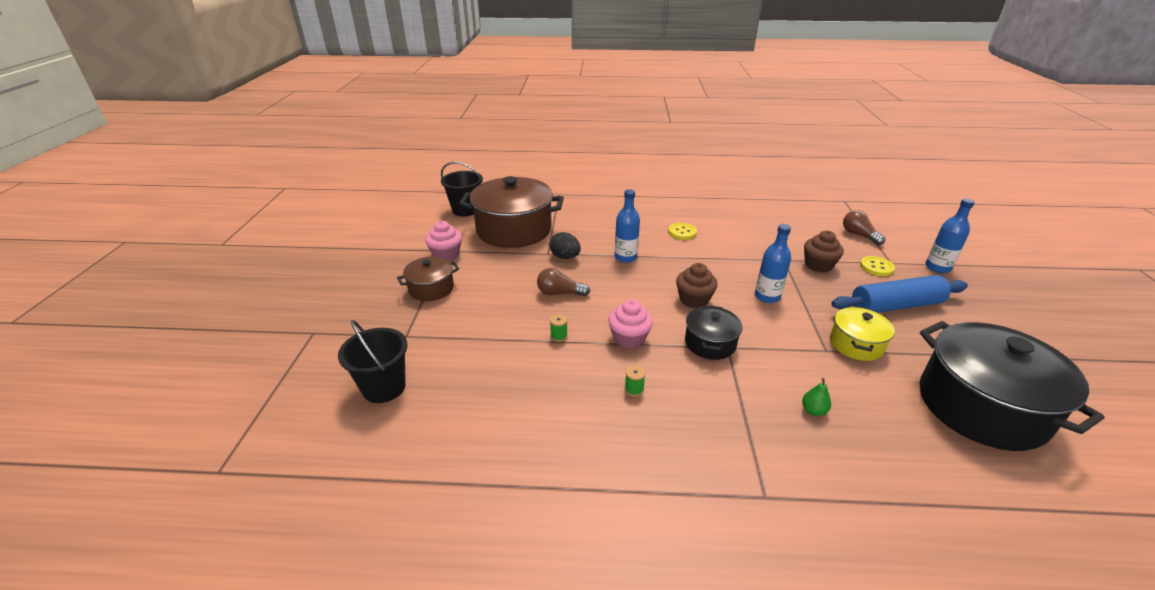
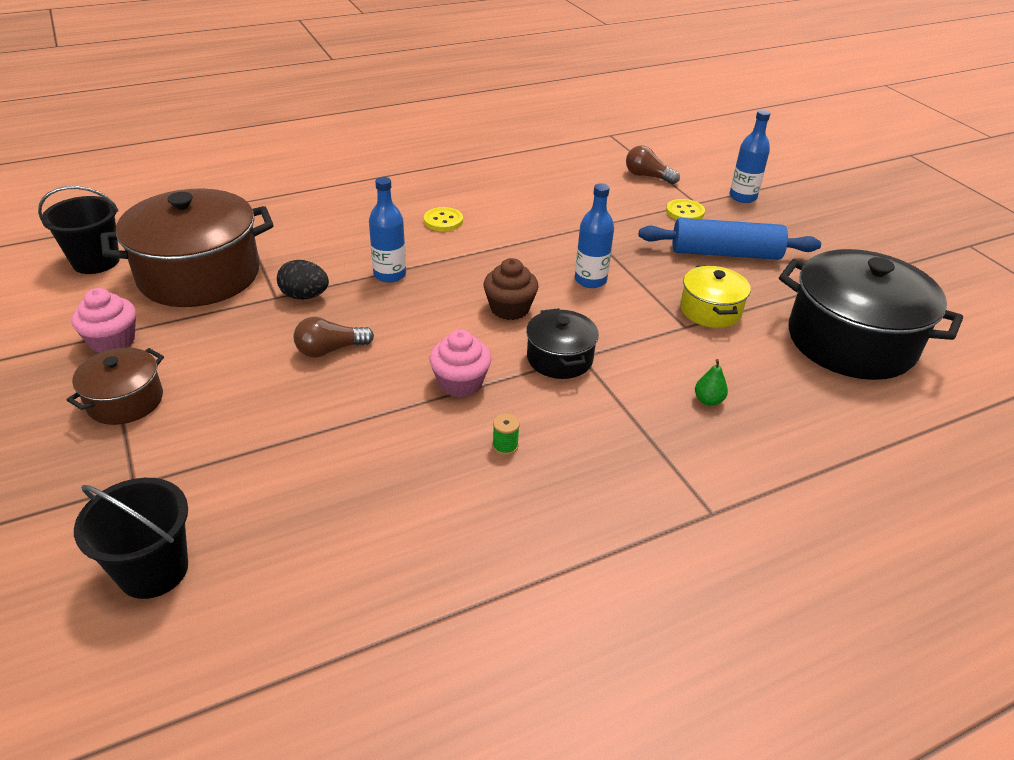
camera: 30 degrees left, 5 degrees up
(559, 336) = (367, 410): green spool -> none
(818, 265) = (624, 225): brown cupcake -> none
(895, 305) = (725, 253): blue rolling pin -> blue rolling pin turned 45 degrees clockwise

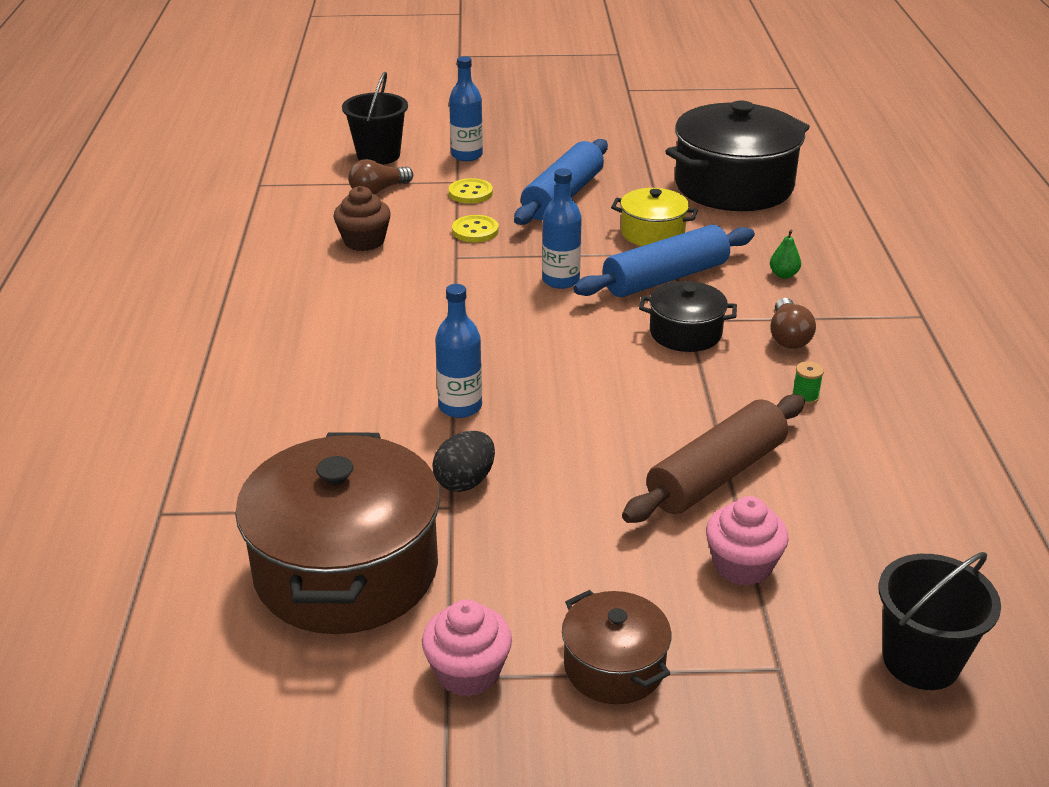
camera: 65 degrees left, 5 degrees down
(96, 261) = (225, 681): black bucket -> black bucket (378, 155)
(330, 350) = (592, 479): brown light bulb -> brown light bulb (788, 336)
(362, 411) = (716, 475): none -> brown rolling pin
(443, 221) = (365, 343): yellow button -> yellow button (475, 231)
(460, 383) = (697, 401): pink cupcake -> pink cupcake (742, 565)
(509, 308) = (582, 341): brown cupcake -> brown cupcake (364, 241)
(640, 331) = (665, 278): none -> blue rolling pin

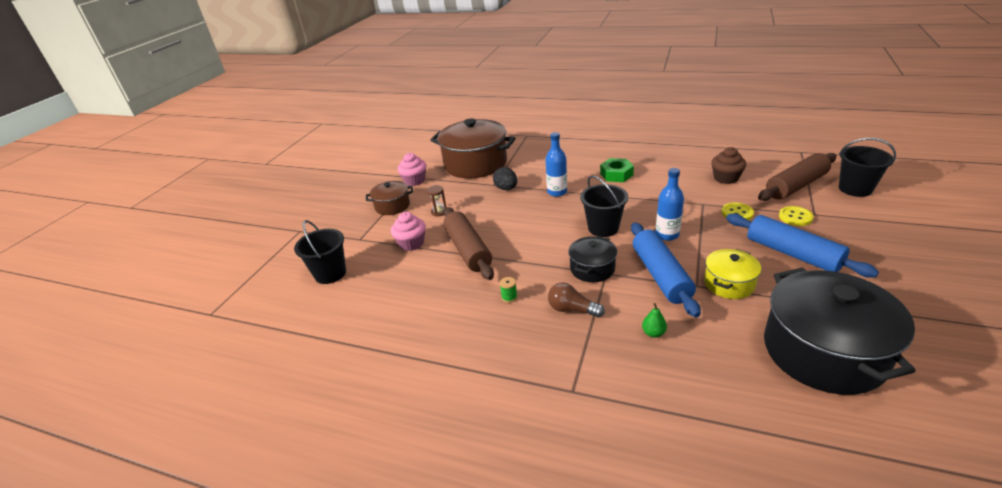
camera: 115 degrees right, 0 degrees up
(369, 345) = (616, 174): none -> green nut
(378, 191) = (796, 186): brown light bulb -> brown rolling pin
(467, 155) = (864, 222): blue bottle -> none
(568, 337) = (603, 228): none -> black bucket
(604, 563) = (439, 212): none -> brown hourglass

